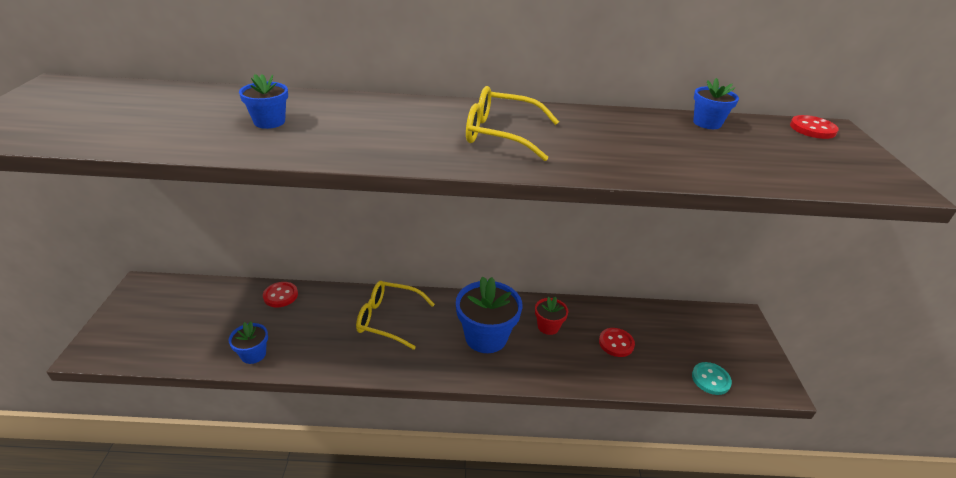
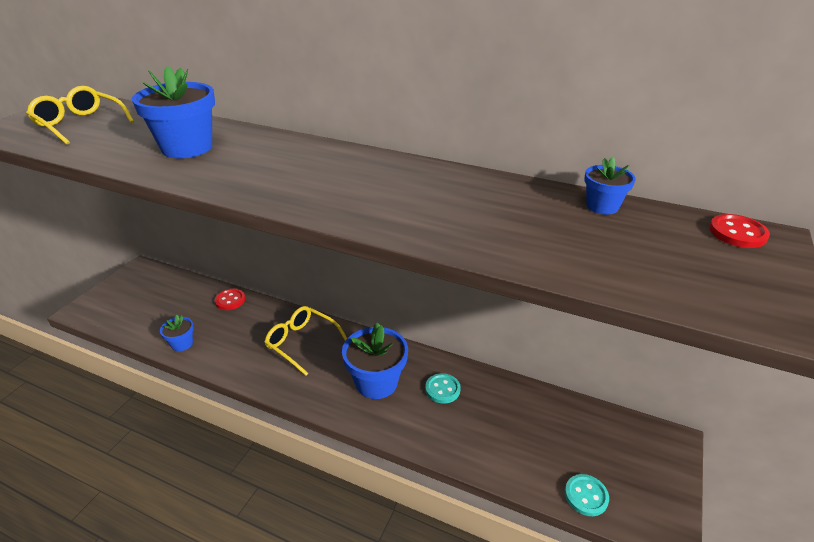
camera: 25 degrees right, 0 degrees up
(269, 122) = (187, 148): blue flower pot -> blue flower pot, size x1.89
(501, 134) = (365, 186): yellow glasses -> yellow glasses (80, 124)
(548, 326) = (442, 389): red flower pot -> turquoise button
(616, 343) = (502, 426): red button -> none

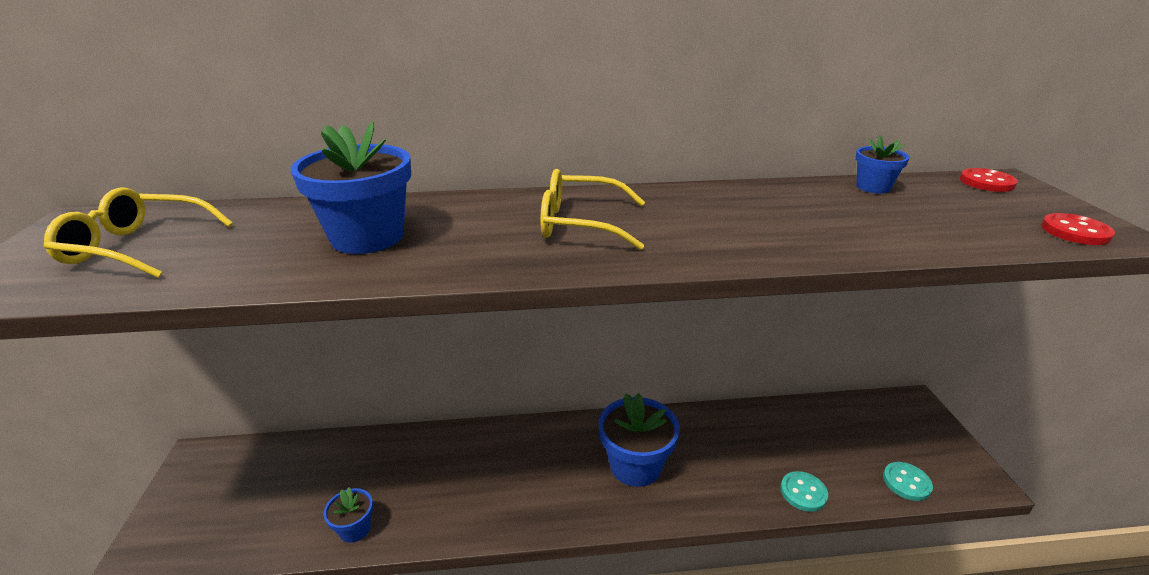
camera: 30 degrees left, 5 degrees down
(230, 300) = (375, 446): red button -> red button (1075, 231)
(301, 342) = (513, 459): yellow glasses -> yellow glasses (580, 223)
(442, 389) = (704, 443): turquoise button -> turquoise button (803, 492)

